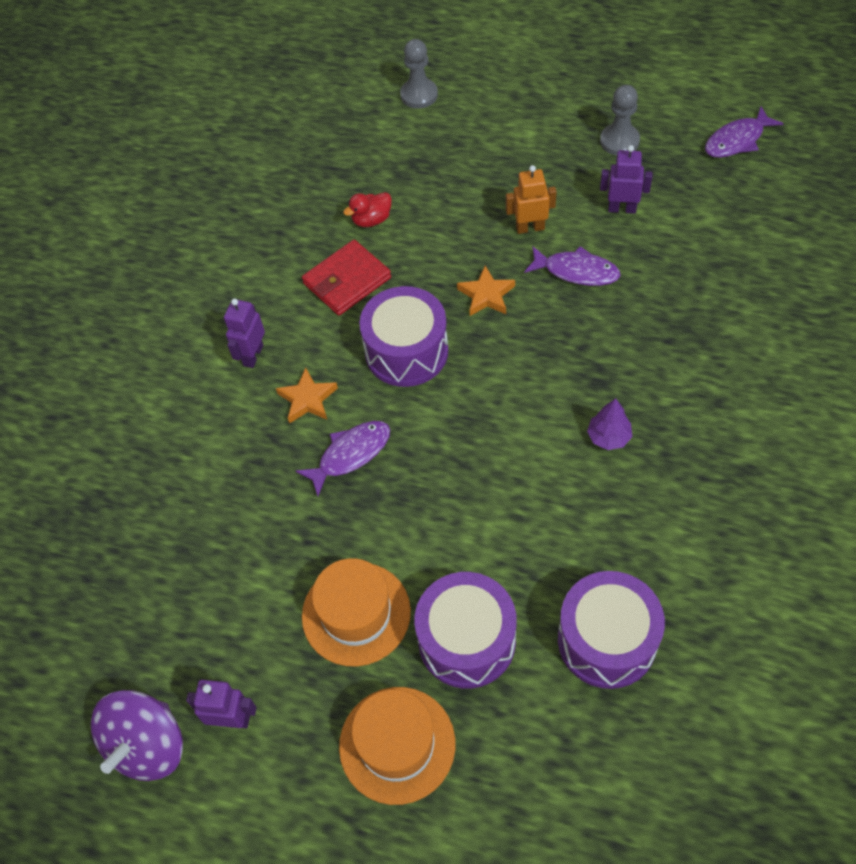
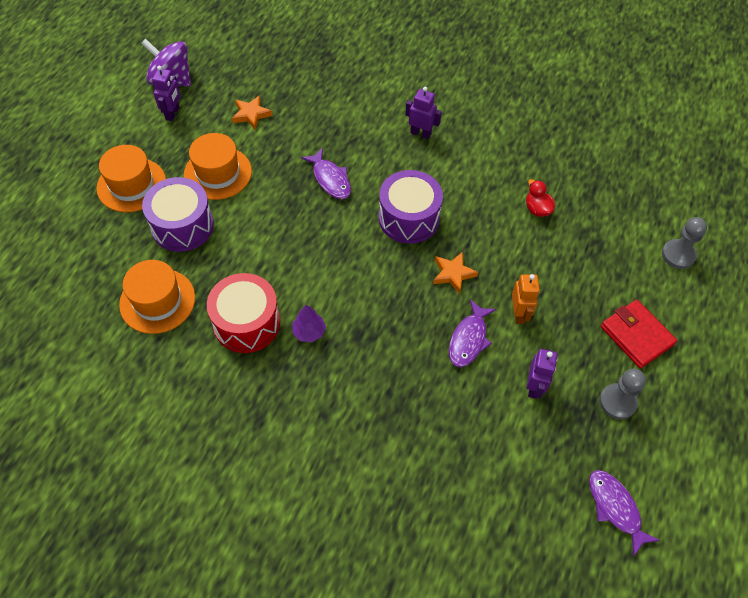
camera: 90 degrees right, 0 degrees up
(307, 399) = (379, 160): orange star -> orange star (251, 114)
(347, 281) = (478, 189): red wallet -> red wallet (636, 335)
(607, 640) = (157, 301): purple drum -> orange hat
(614, 513) = (247, 323): none -> red drum

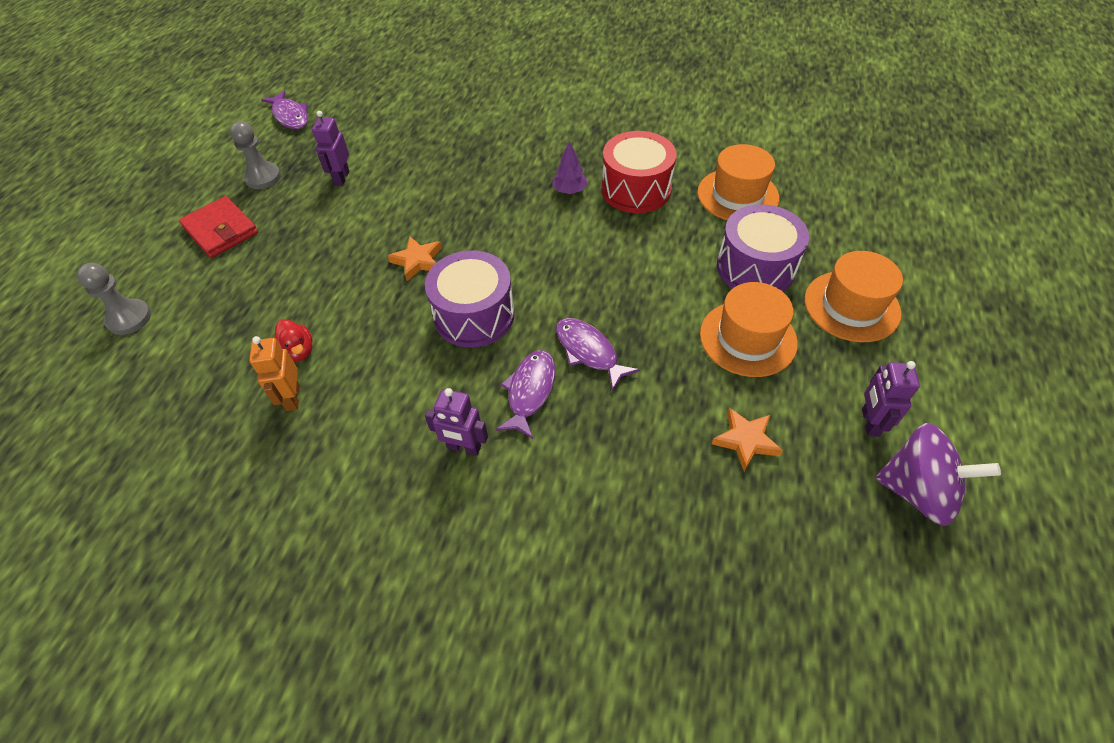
camera: 175 degrees right, 5 degrees down
(469, 339) = (403, 205): purple fish -> purple fish (530, 391)
(519, 314) = (346, 233): orange robot -> orange robot (292, 398)

